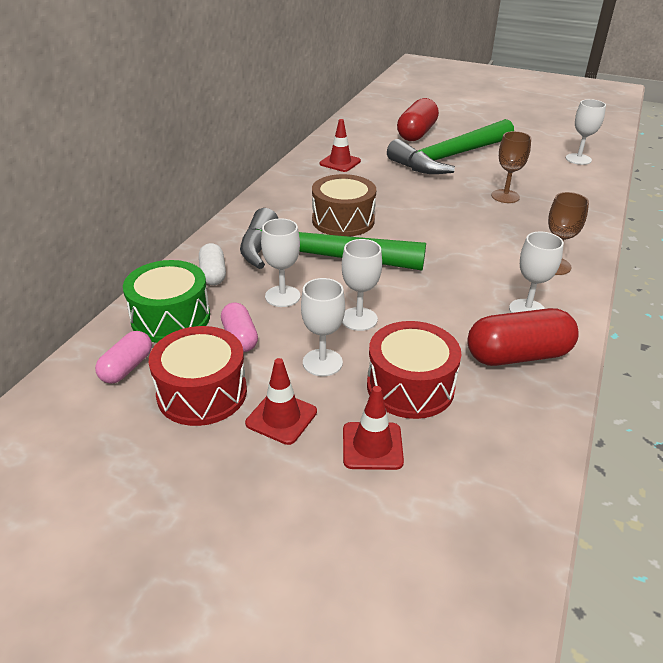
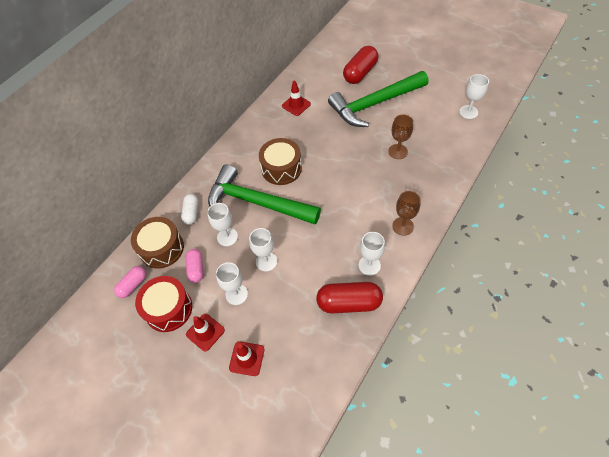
camera: 15 degrees right, 20 degrees up
(170, 318) = (161, 248): green drum -> brown drum
(410, 386) = (279, 319): red drum -> none

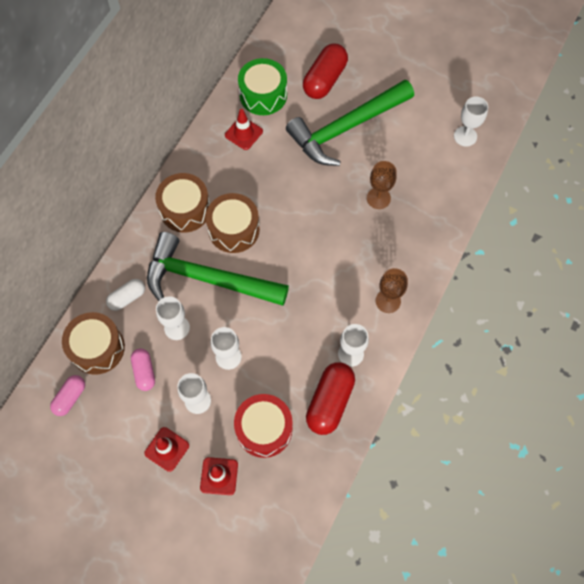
camera: 10 degrees left, 10 degrees up
(168, 309) = (118, 424): red drum -> red drum (264, 429)
(191, 213) = (127, 298): white capsule -> white capsule turned 60 degrees clockwise
(245, 153) = (185, 209): none -> brown drum
(313, 81) = (263, 95): none -> green drum
(349, 303) = (330, 402): red capsule -> red capsule turned 60 degrees counterclockwise

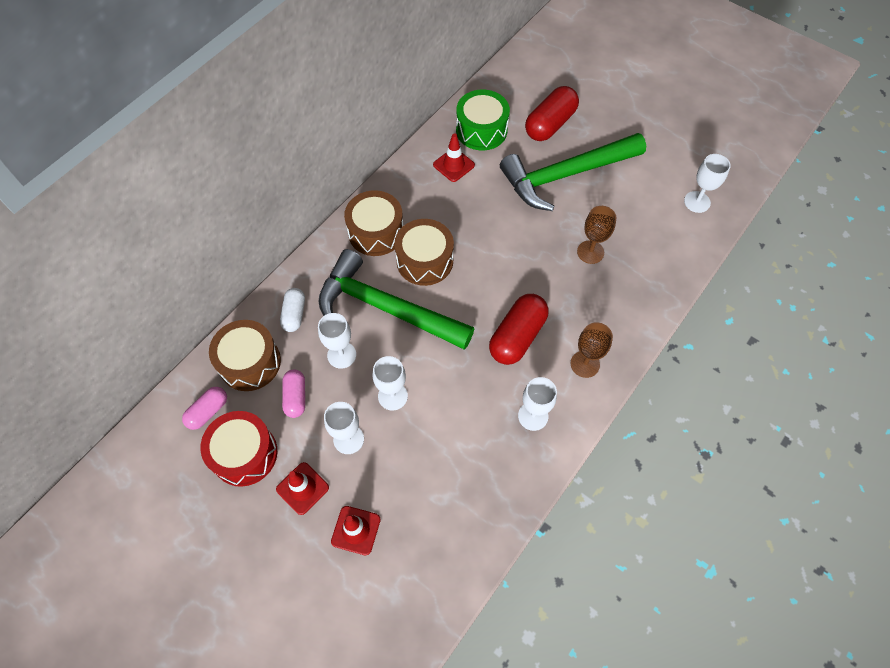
camera: 10 degrees right, 5 degrees down
(127, 298) = (294, 314): white capsule -> white capsule turned 60 degrees counterclockwise
(264, 429) = (418, 484): red drum -> red drum (244, 454)
(330, 402) = (500, 466): red capsule -> red capsule (517, 336)

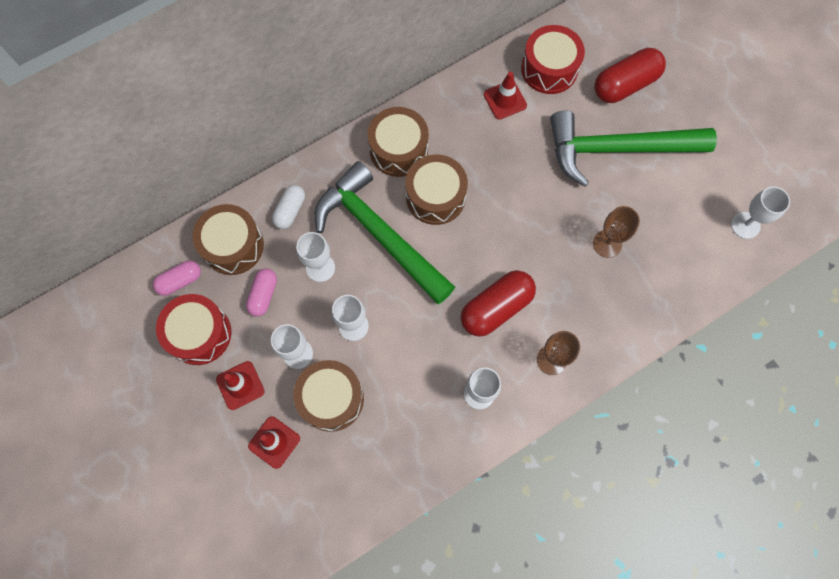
camera: 20 degrees right, 10 degrees up
(396, 469) = (331, 398): none -> brown drum
(481, 130) = (549, 69): green drum -> red drum

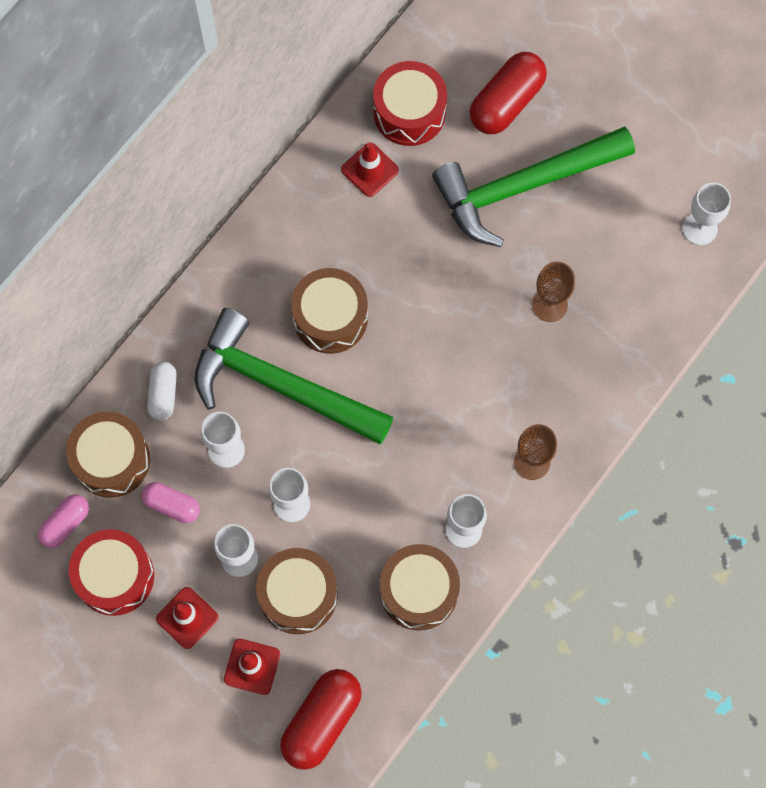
camera: 20 degrees left, 0 degrees up
(263, 295) = (172, 505): pink capsule -> pink capsule turned 60 degrees counterclockwise
(399, 150) = (265, 275): brown drum -> brown drum (419, 591)
(496, 308) = (448, 425): red capsule -> red capsule (321, 721)

